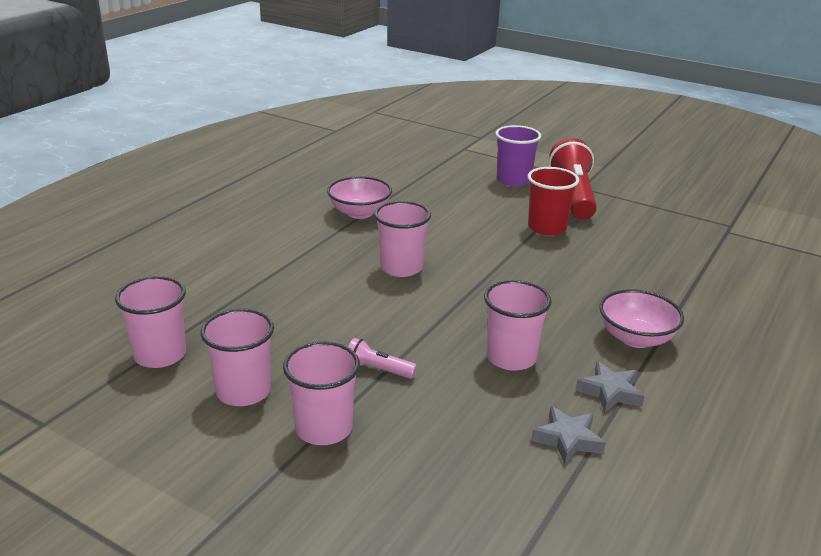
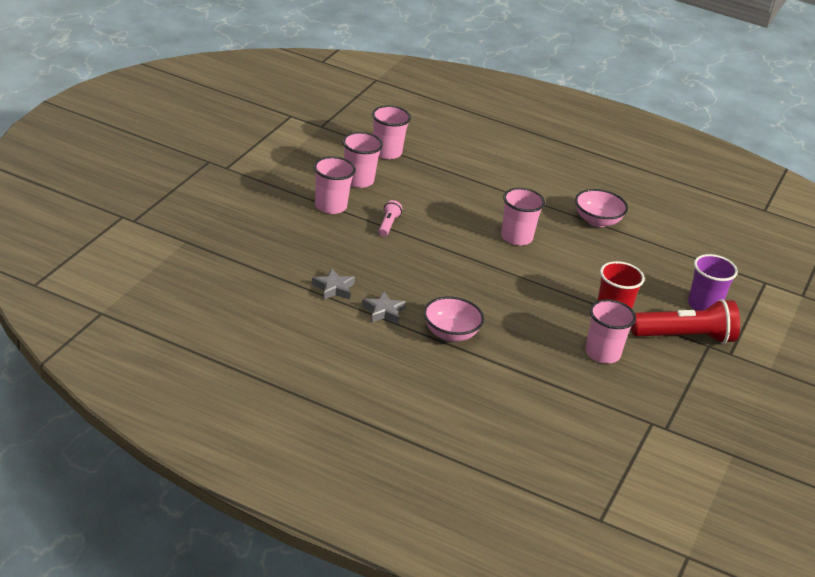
camera: 80 degrees right, 5 degrees up
(511, 357) = (413, 276): pink cup -> pink cup (602, 353)

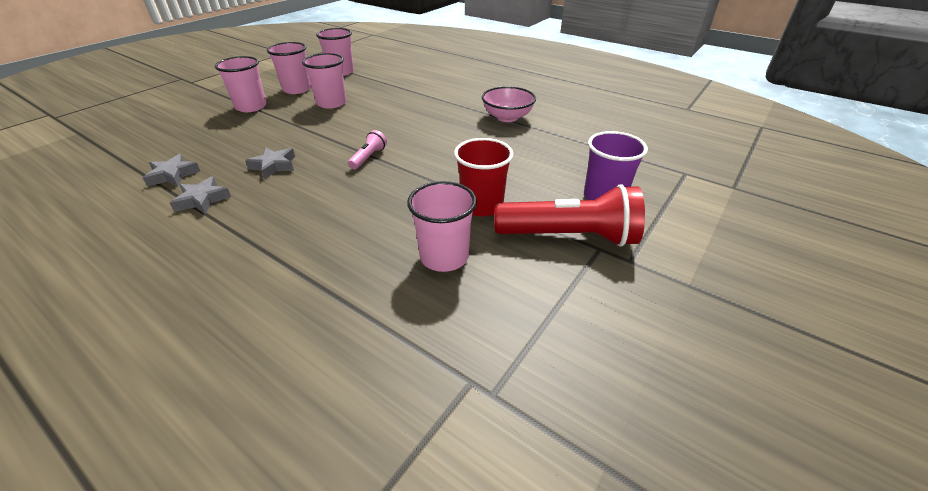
camera: 15 degrees right, 5 degrees up
(388, 225) = (291, 120): pink flashlight -> pink flashlight (368, 157)
(415, 278) = (274, 166): none -> grey star
(450, 334) = (259, 226): pink bowl -> none
(516, 237) = (414, 130): pink cup -> pink cup (331, 103)

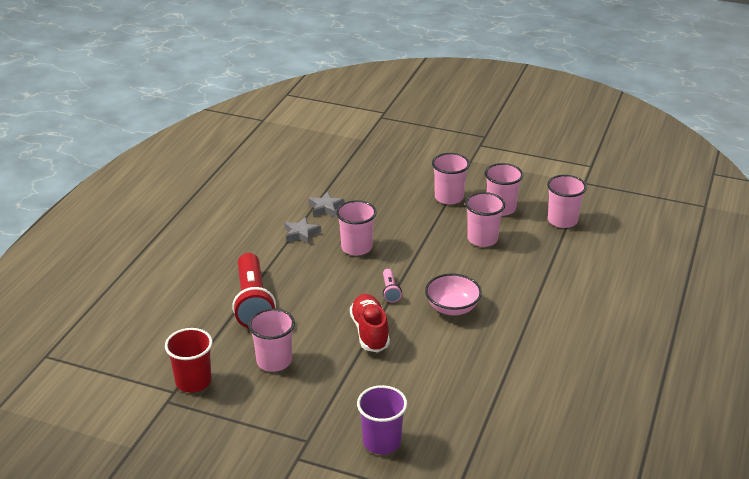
camera: 75 degrees right, 5 degrees down
(274, 166) = (356, 247): grey star -> pink cup
(368, 157) = (390, 291): pink flashlight -> pink flashlight turned 75 degrees clockwise
(427, 179) = (370, 332): none -> red shoe
(481, 205) = (342, 369): red cup -> red cup (193, 381)
(507, 117) = (515, 361): pink bowl -> pink bowl (452, 308)
(569, 236) = (317, 423): red flashlight -> red flashlight (253, 302)

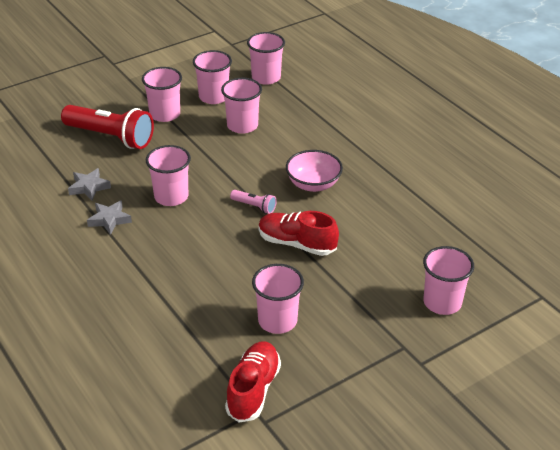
camera: 55 degrees left, 5 degrees up
(193, 381) = (253, 390): red cup -> red shoe
(253, 302) = (177, 297): red flashlight -> red flashlight (111, 137)
(381, 442) = (442, 302): purple cup -> pink cup

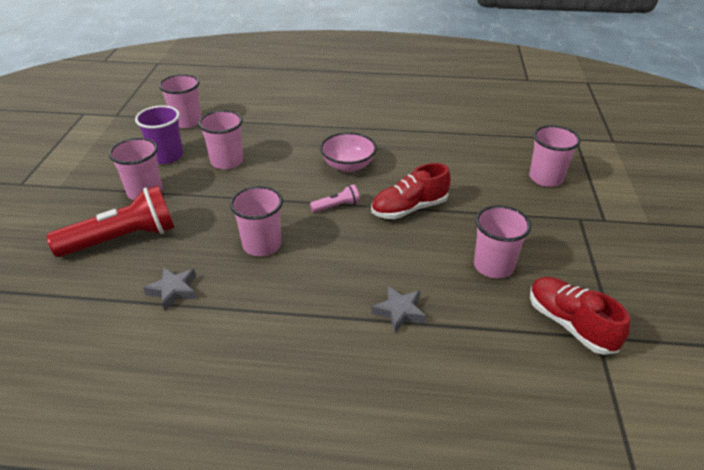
camera: 50 degrees left, 0 degrees up
(109, 220) = (241, 301): grey star -> grey star (399, 312)
(213, 97) = (167, 156): pink cup -> purple cup

